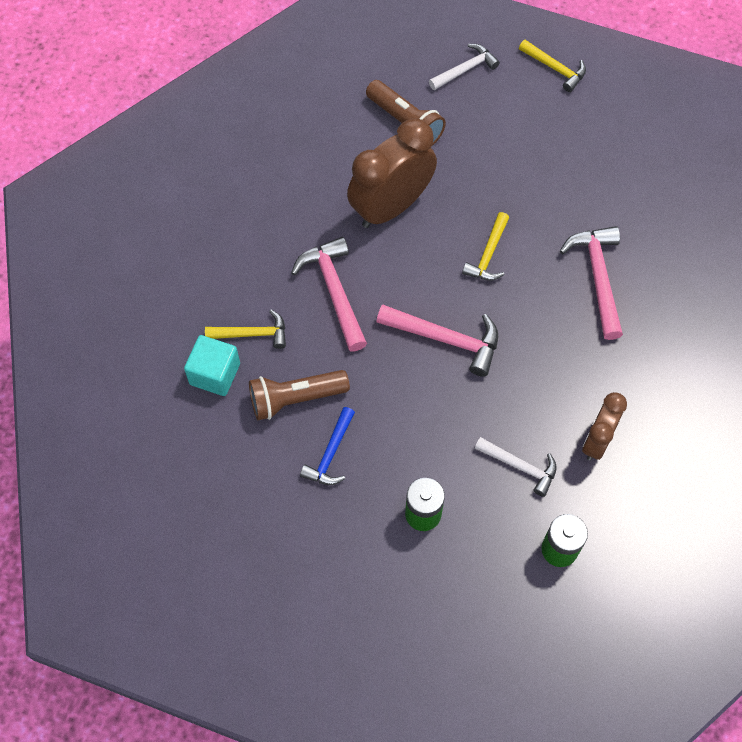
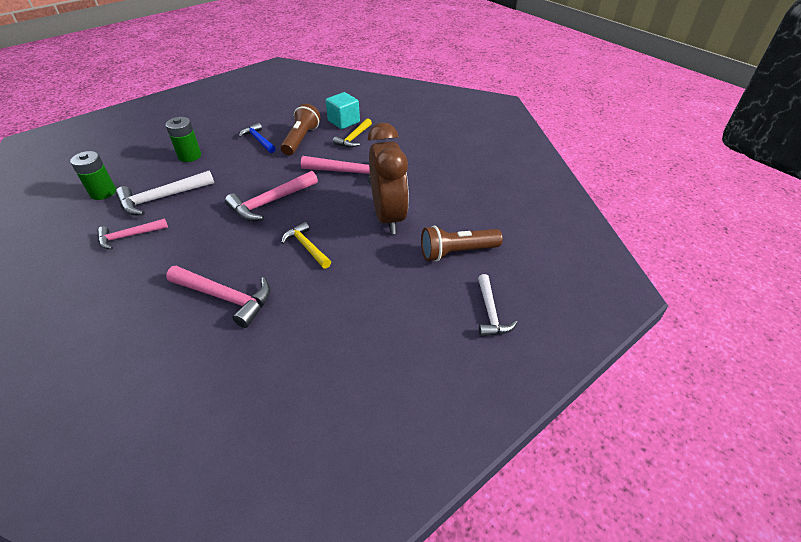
camera: 120 degrees right, 20 degrees down
(520, 466) = (162, 198): white hammer -> white hammer, size x1.53
(555, 68) = (451, 384): yellow hammer -> none
(597, 441) = (129, 236): brown clock -> pink hammer

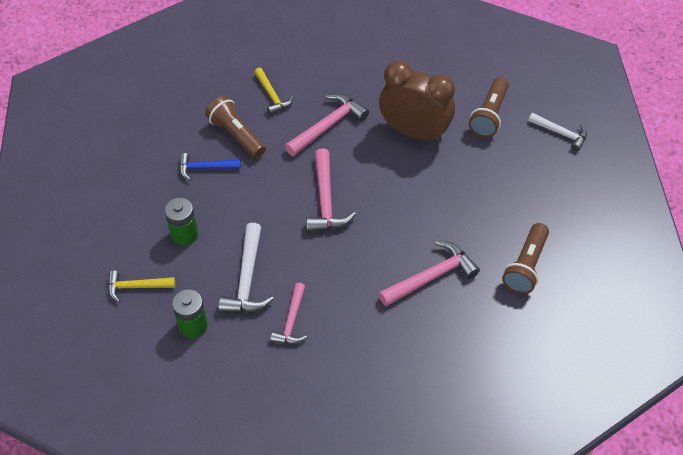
camera: 55 degrees left, 10 degrees up
(284, 363) = (525, 266): none -> brown flashlight
(306, 247) = (409, 202): yellow hammer -> yellow hammer (136, 287)
(344, 121) = (233, 88): turquoise cube -> none

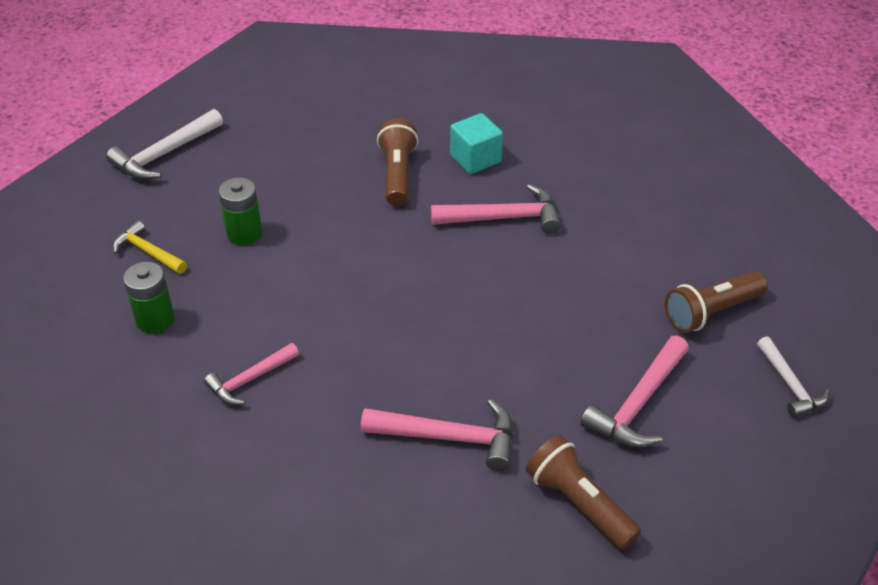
camera: 40 degrees right, 10 degrees down
(205, 168) = (332, 186): blue hammer -> none
(247, 279) = (254, 311): white hammer -> white hammer (164, 154)
(272, 96) = (475, 159): yellow hammer -> turquoise cube
(326, 201) = (419, 287): pink hammer -> pink hammer (638, 404)
(414, 132) = (596, 278): brown clock -> none
(525, 266) = (579, 503): brown flashlight -> brown flashlight turned 75 degrees clockwise

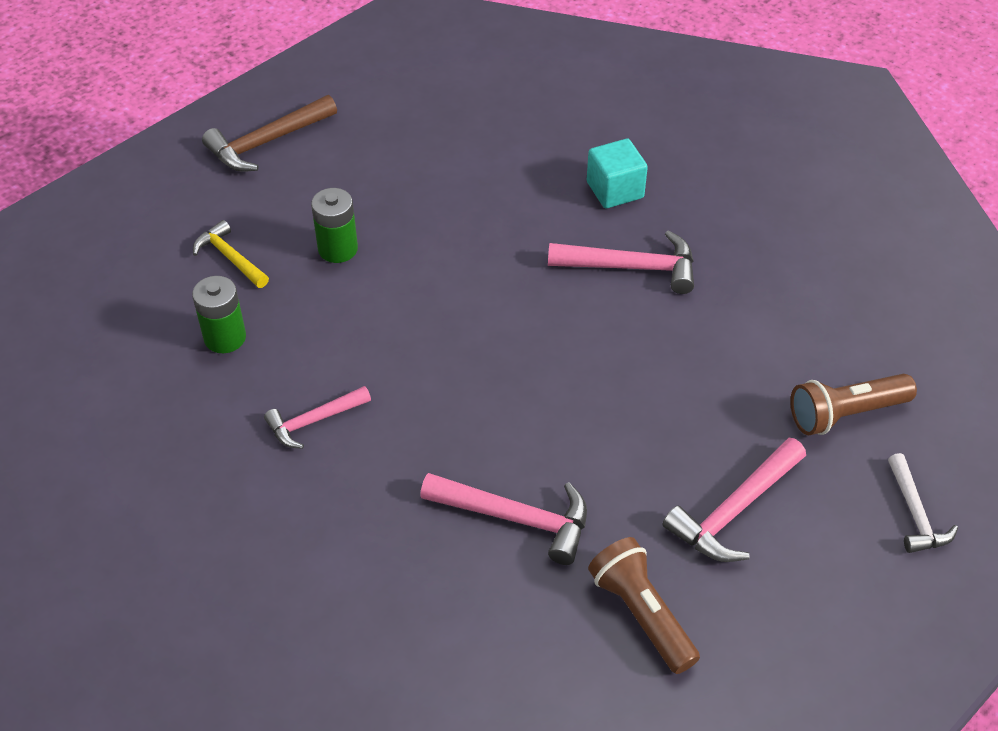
camera: 10 degrees right, 5 degrees up
(164, 154) = (267, 142): white hammer -> brown hammer
(397, 174) = (522, 198): brown flashlight -> none

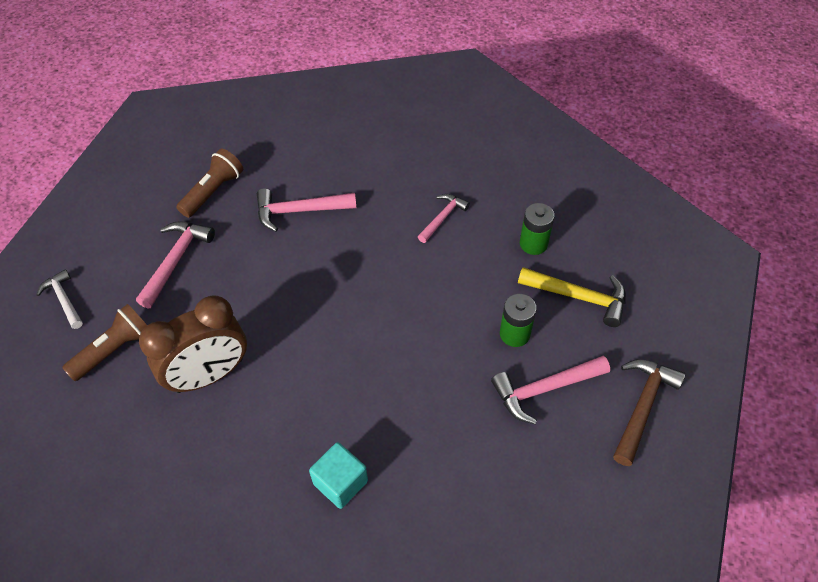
camera: 155 degrees right, 5 degrees up
(230, 257) = (579, 297): yellow hammer -> yellow hammer, size x1.53
(632, 267) = (297, 408): pink hammer -> pink hammer (544, 389)
(641, 614) = (213, 191): brown flashlight -> brown flashlight turned 90 degrees counterclockwise
(725, 338) = (209, 375): none -> brown clock

